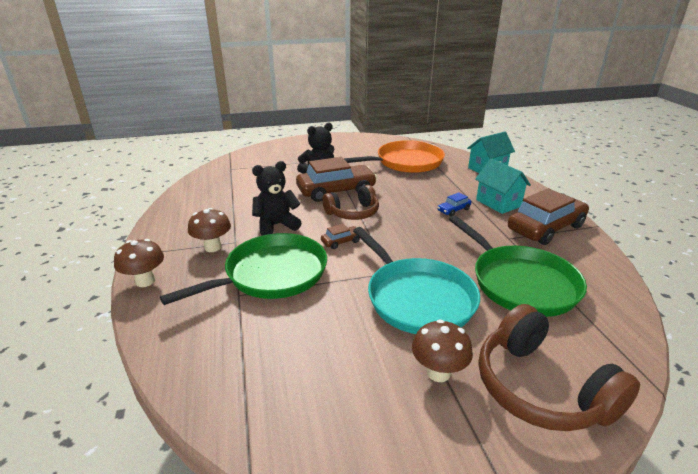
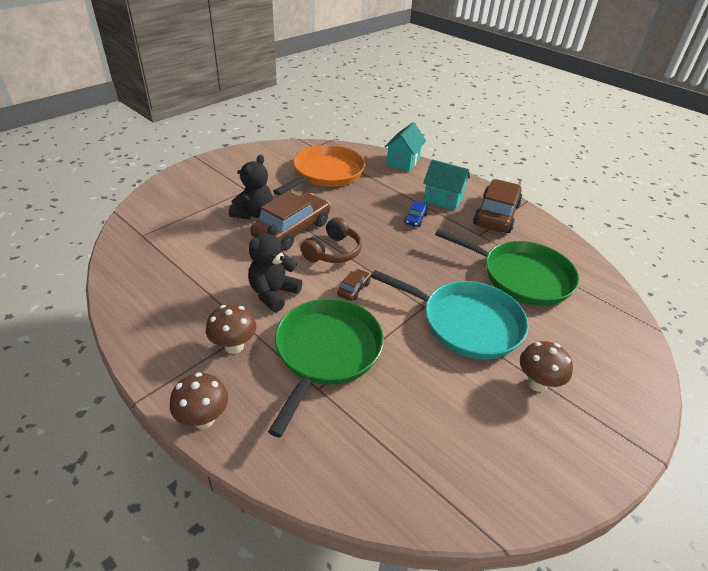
camera: 35 degrees left, 10 degrees up
(541, 388) = (602, 362): brown headphones -> none

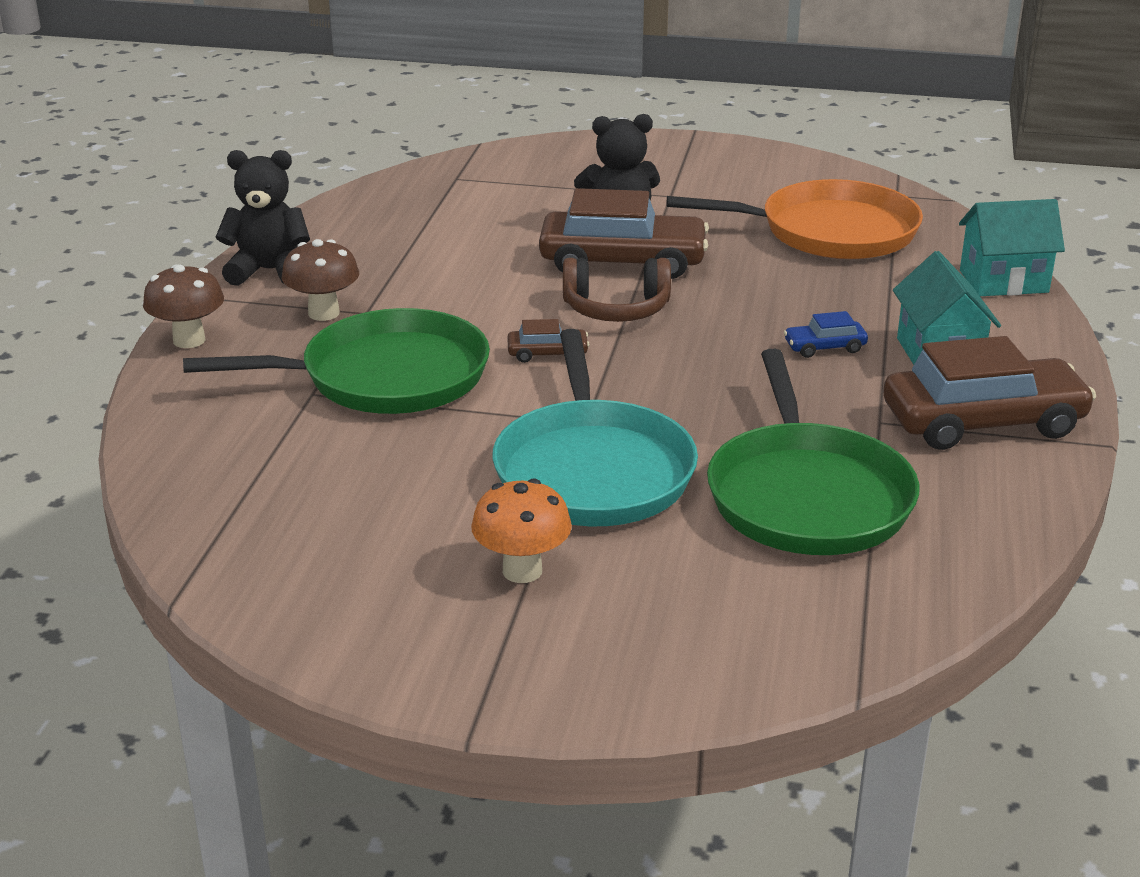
camera: 60 degrees right, 10 degrees down
(273, 293) = (456, 301): black teddy bear -> black teddy bear (269, 271)
(537, 383) = (522, 571): brown mushroom -> orange mushroom

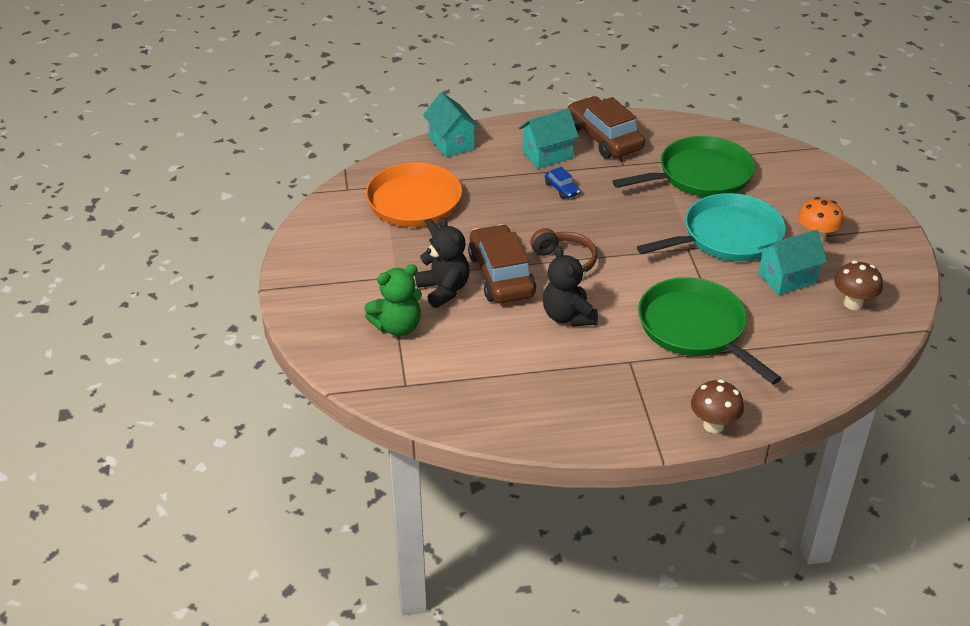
camera: 110 degrees left, 10 degrees up
(269, 271) = (604, 426): black teddy bear -> black teddy bear (568, 316)
(324, 313) = (642, 379): brown mushroom -> brown mushroom (853, 303)
(432, 497) = (787, 278): none -> turquoise house
(547, 353) = (630, 277): brown car -> none
(564, 187) = (397, 327): none -> green teddy bear

